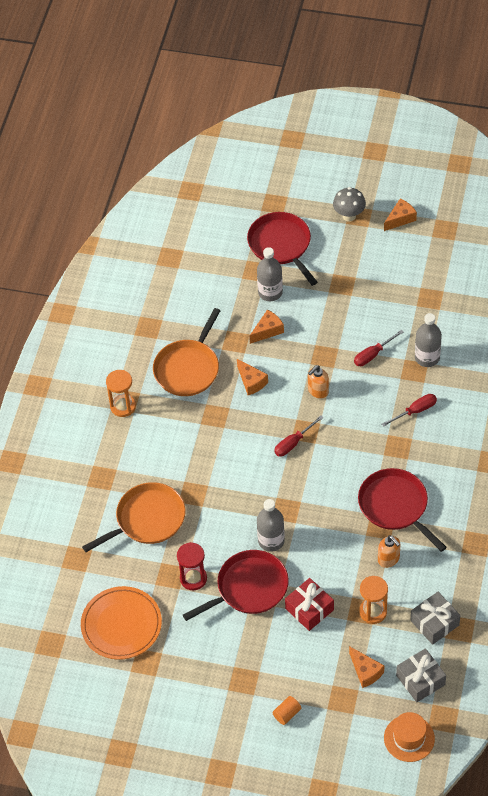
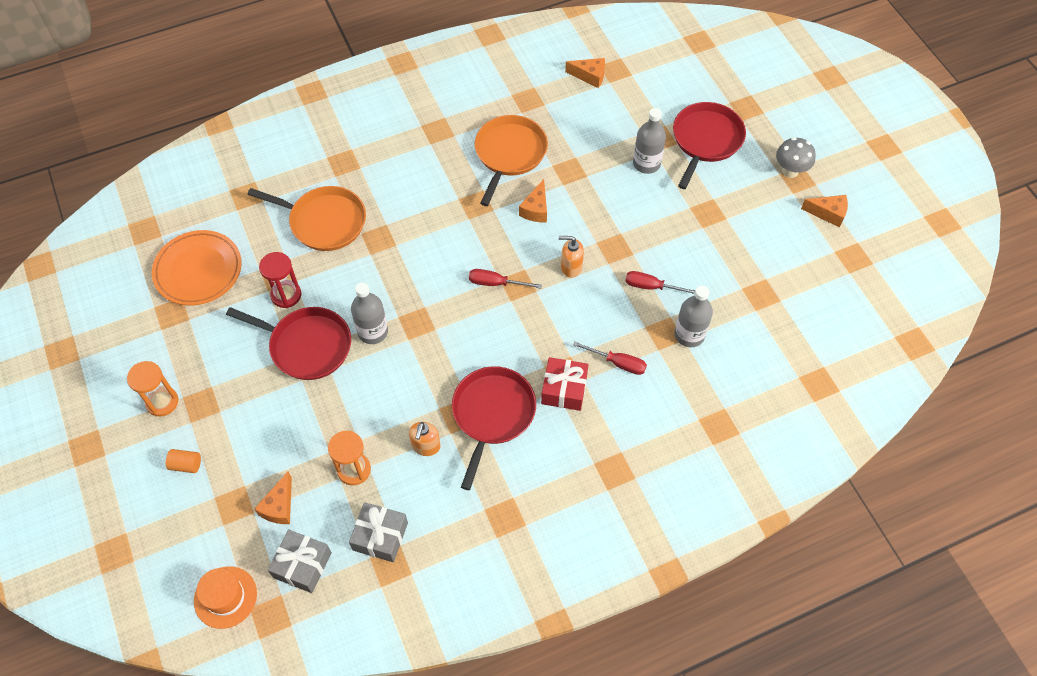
camera: 50 degrees right, 5 degrees up
(123, 406) = (429, 132): orange hourglass -> orange hourglass (162, 402)
(188, 368) = (509, 154): orange pan -> orange pan turned 120 degrees clockwise
(267, 331) = (603, 187): orange cheese -> orange cheese (589, 76)
(309, 609) = (318, 411): red gift -> red gift (564, 389)

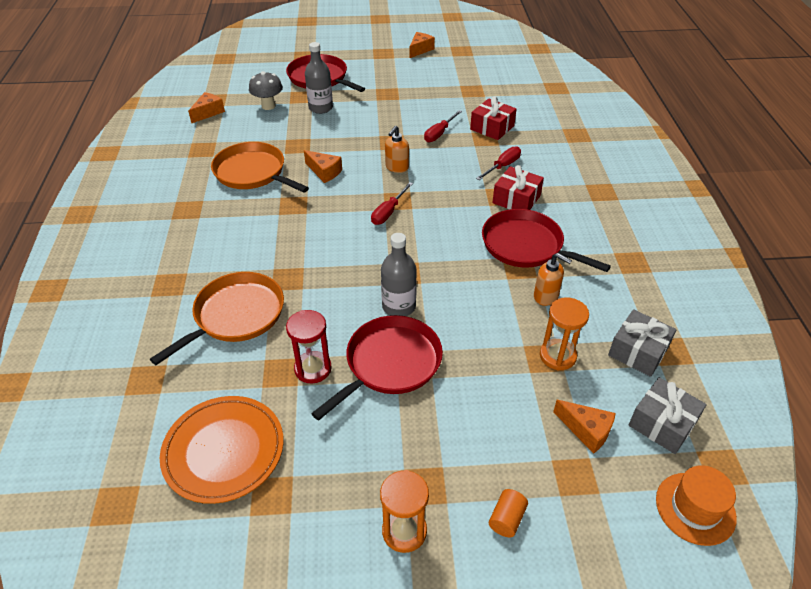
camera: 70 degrees left, 15 degrees down
(689, 335) = (492, 128): grey bottle -> red gift
(790, 171) = (374, 54): grey mushroom -> grey mushroom (268, 106)

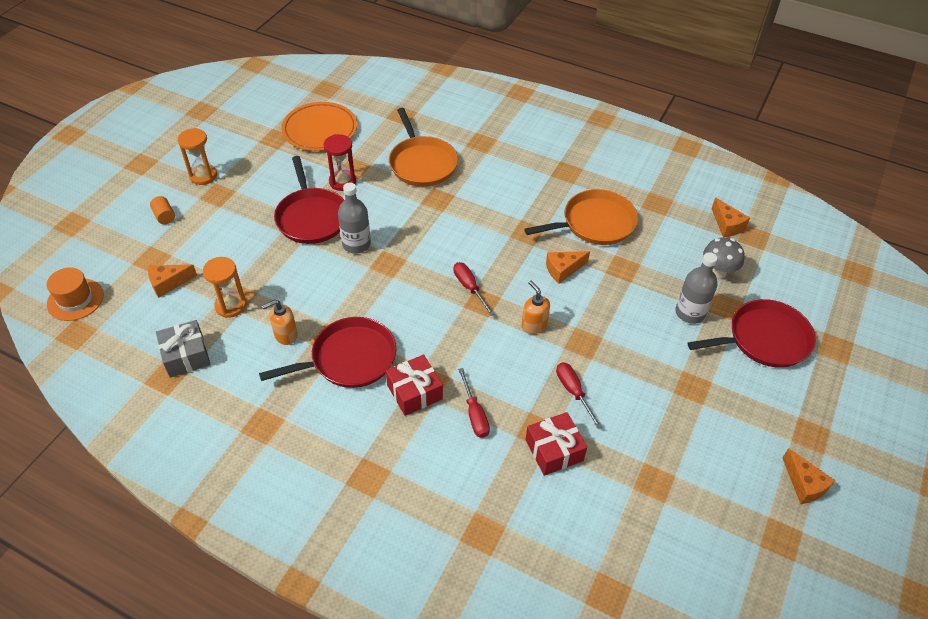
camera: 120 degrees right, 5 degrees up
(662, 423) = (130, 325): grey gift -> none

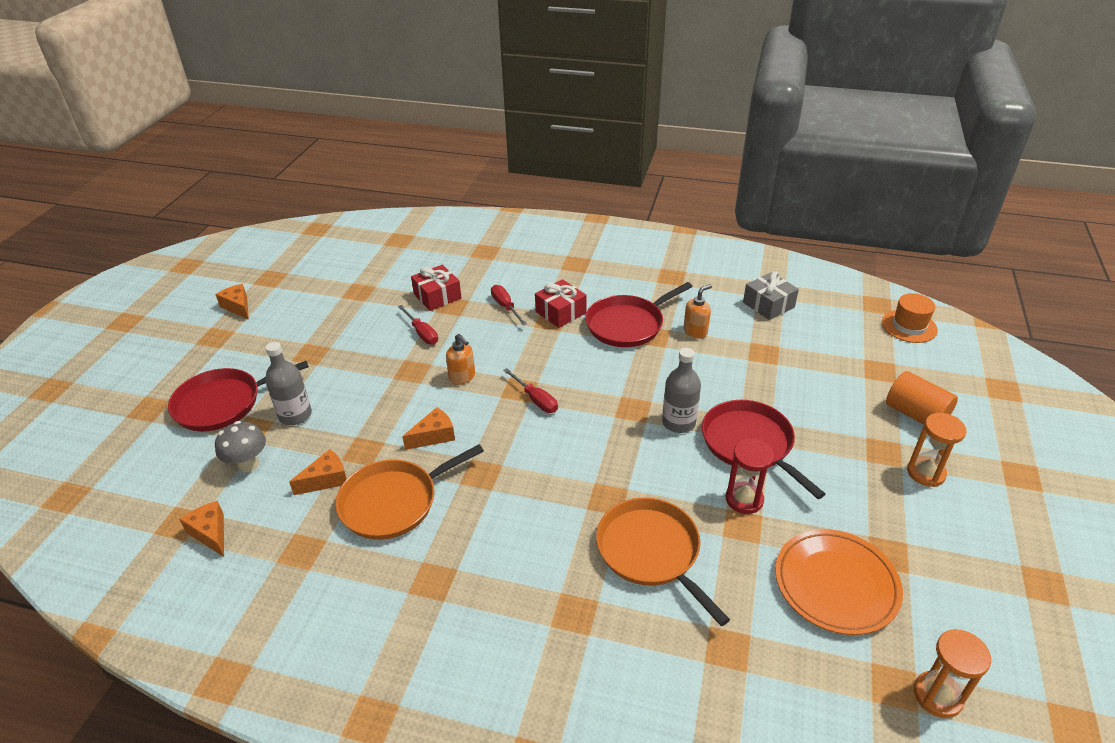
camera: 170 degrees right, 10 degrees down
(164, 216) = (915, 414): orange cylinder -> orange cylinder, size x1.85
(168, 283) = (840, 352): orange cheese -> orange cheese (326, 480)
(231, 306) = (764, 345): orange hourglass -> orange hourglass (937, 695)

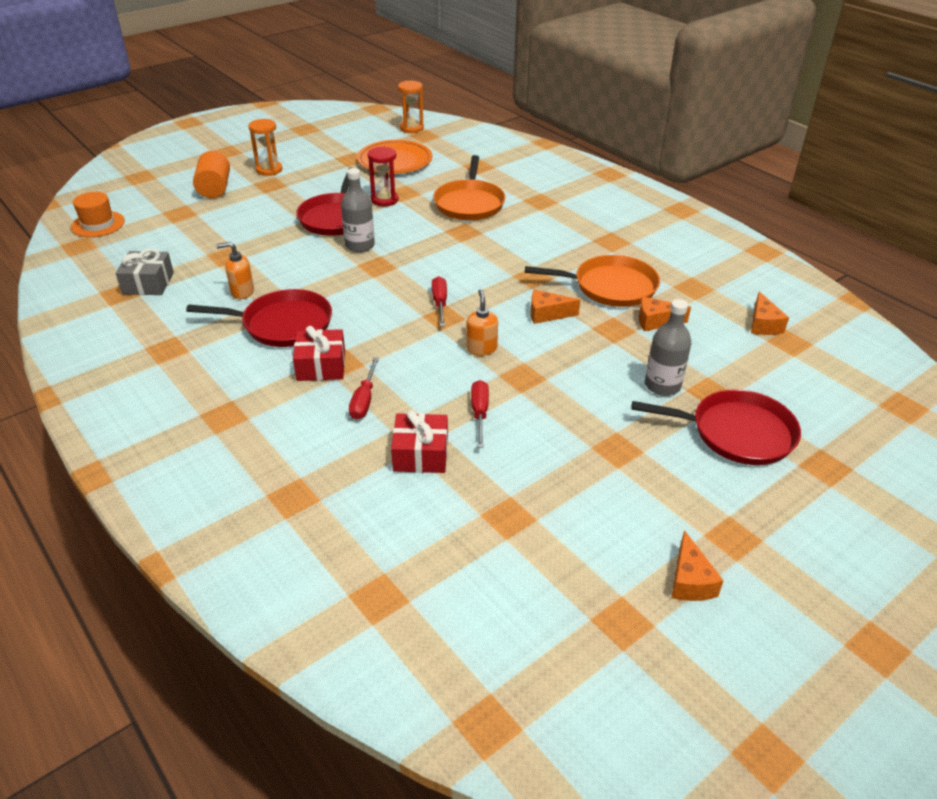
camera: 145 degrees left, 0 degrees up
(248, 465) = (721, 361): grey mushroom -> none

